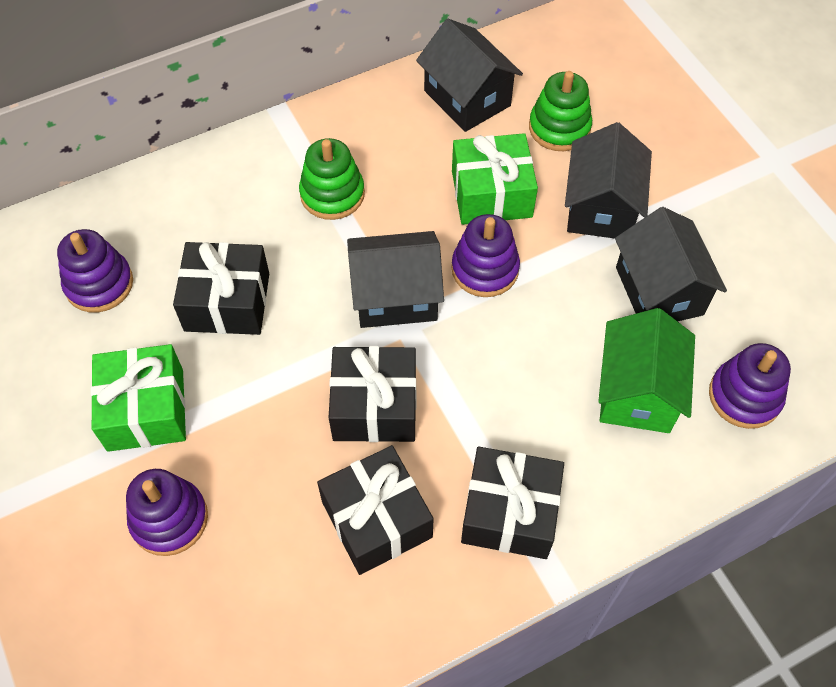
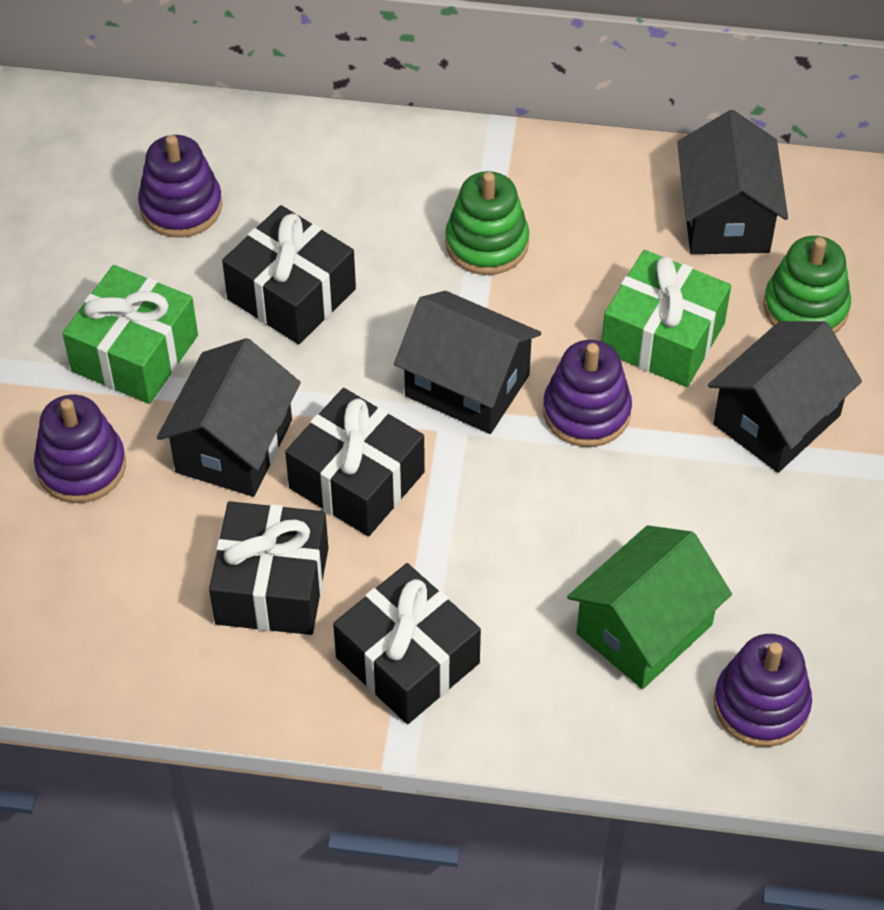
camera: 35 degrees right, 5 degrees down
(659, 291) = (763, 544): black house -> black house (234, 446)

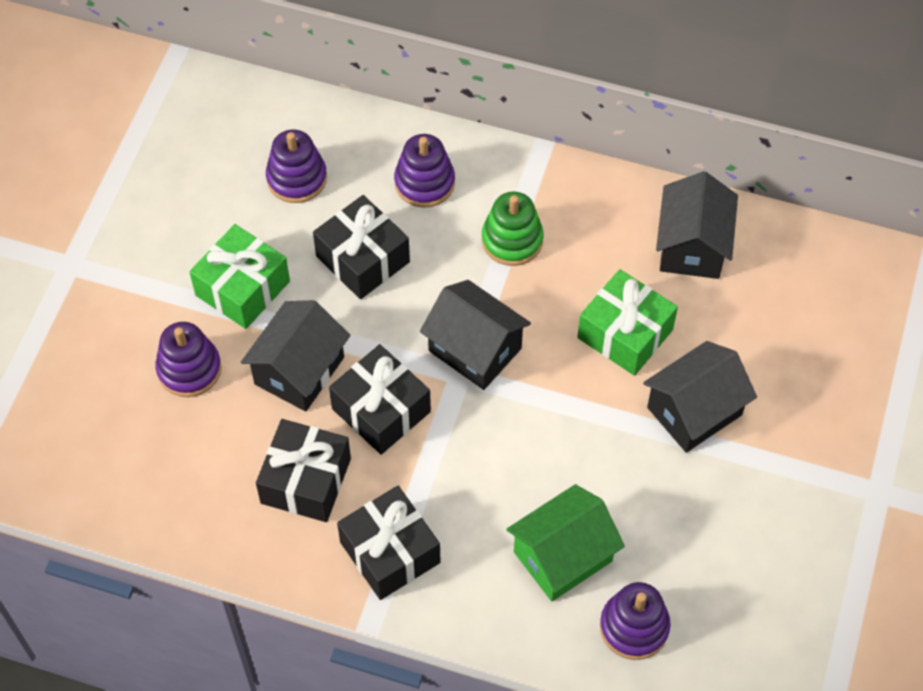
camera: 10 degrees right, 5 degrees up
(586, 412) = (557, 383): purple stacking toy -> purple stacking toy (424, 183)
(805, 307) = (735, 326): green stacking toy -> none

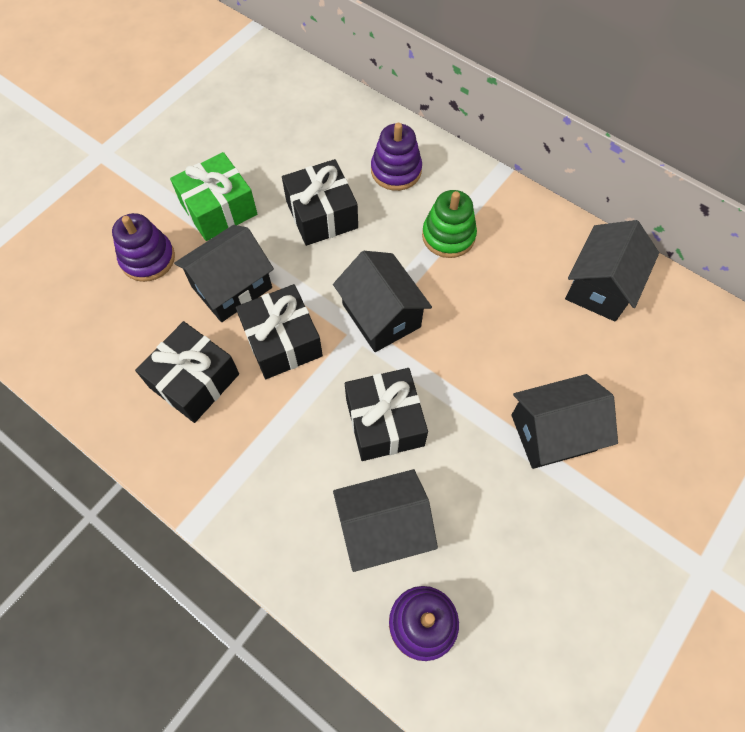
camera: 20 degrees right, 5 degrees up
(297, 178) = (298, 139): purple stacking toy -> none
(390, 552) = (235, 469): black gift -> black gift (384, 422)
(563, 556) = (383, 528): green house -> black house
(625, 334) = (515, 343): green gift -> none

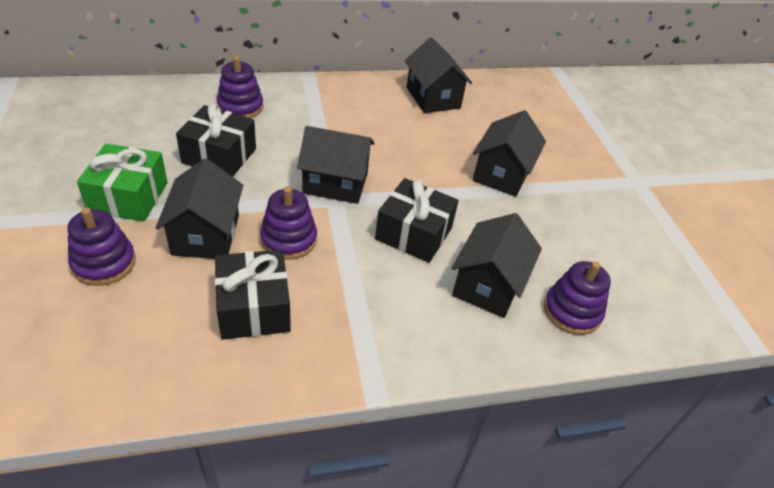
camera: 55 degrees left, 20 degrees down
(282, 341) = (289, 239): black gift -> purple stacking toy
(448, 236) = (320, 121): green stacking toy -> none

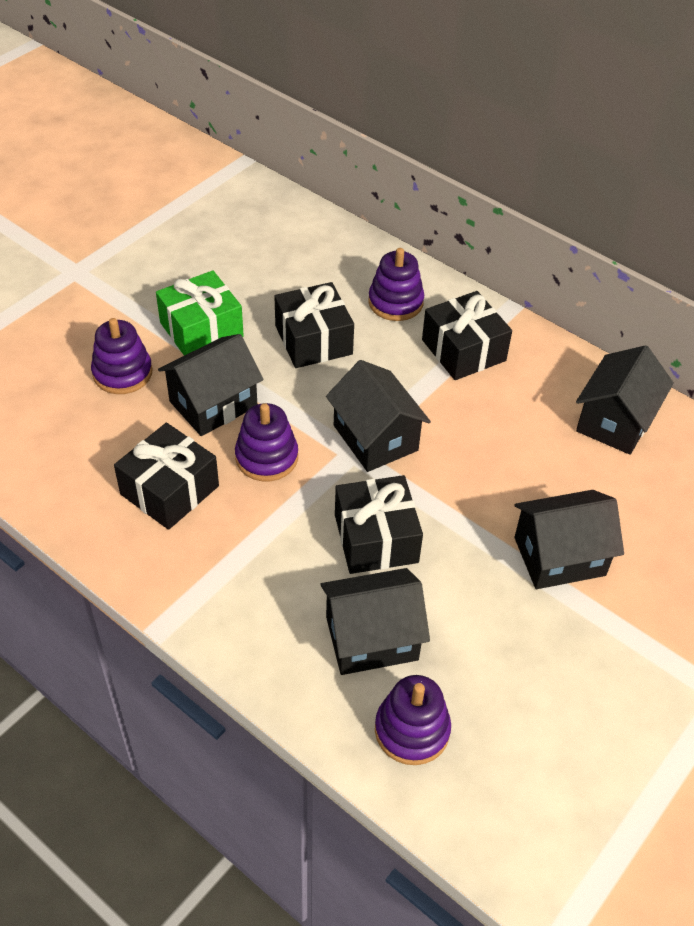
camera: 55 degrees right, 5 degrees up
(315, 109) = (463, 350): none -> black gift

